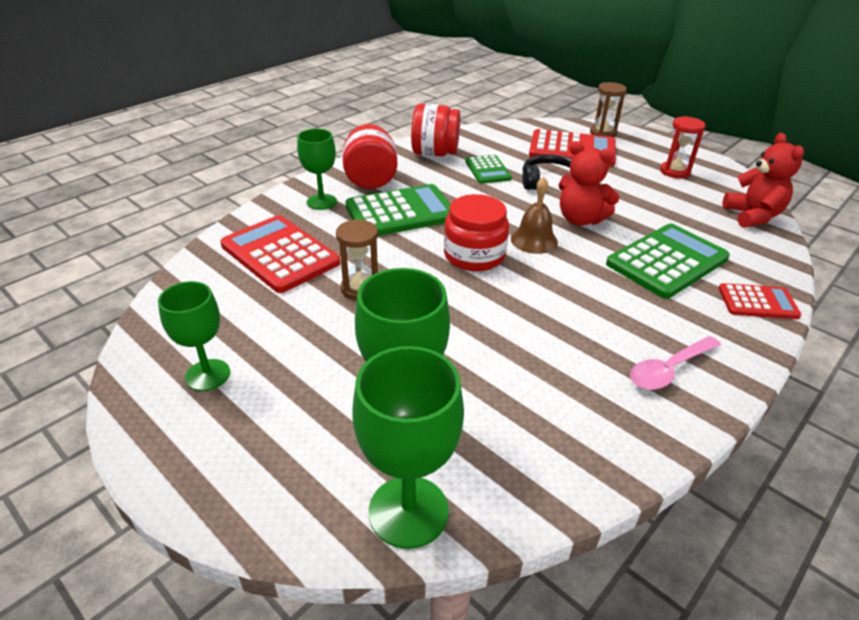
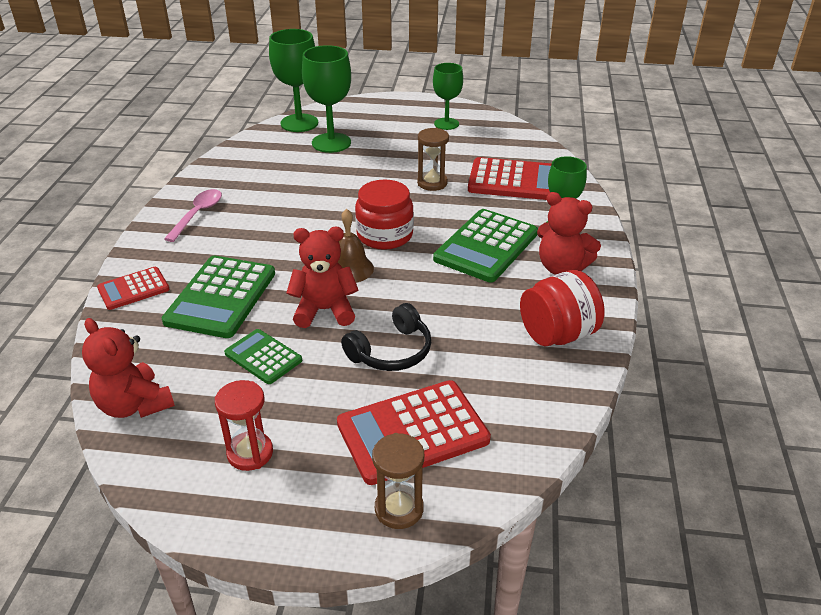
camera: 145 degrees right, 0 degrees up
(370, 179) = (561, 267): red jar -> red teddy bear
(487, 170) = (473, 336): green calculator -> green calculator (263, 357)

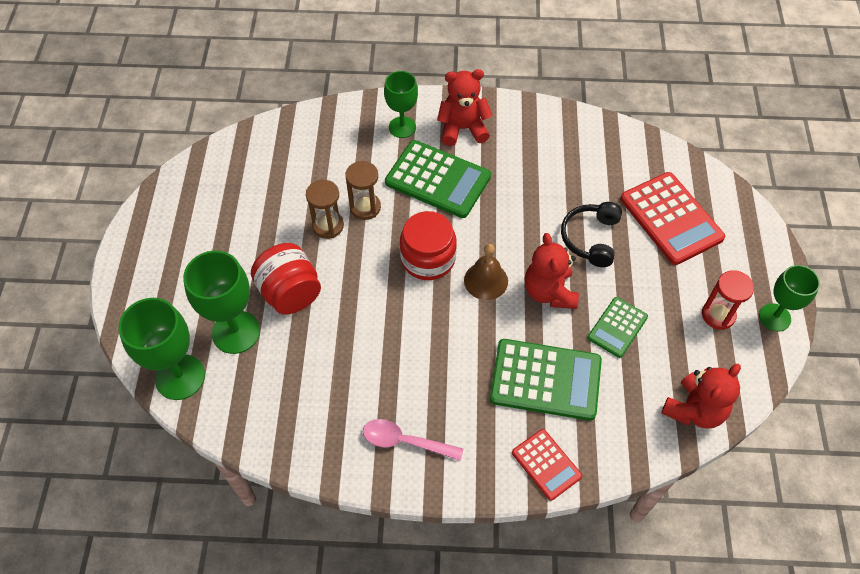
camera: 95 degrees left, 20 degrees up
(391, 351) = (591, 238): black headphones -> black headphones turned 120 degrees counterclockwise
(399, 509) = (737, 221): brown hourglass -> brown hourglass (365, 207)
(446, 124) = (192, 219): green goblet -> green goblet (774, 317)
(515, 181) = (321, 158): red calculator -> none
(557, 334) = (549, 135): red jar -> red jar (290, 293)
(561, 267) = (463, 129): red teddy bear -> red teddy bear turned 120 degrees counterclockwise

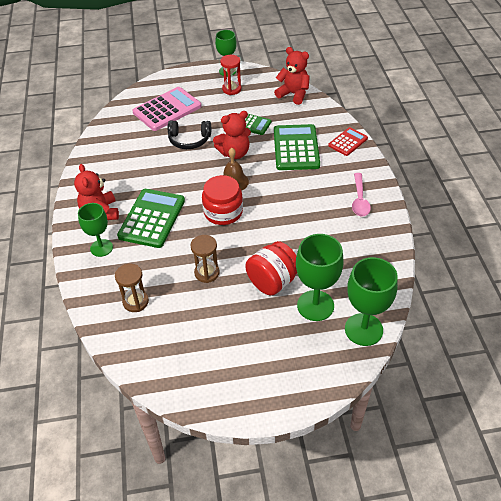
camera: 100 degrees left, 10 degrees down
(365, 207) = (185, 254): brown hourglass -> brown hourglass (135, 302)
(671, 218) = (167, 109): red calculator -> pink calculator

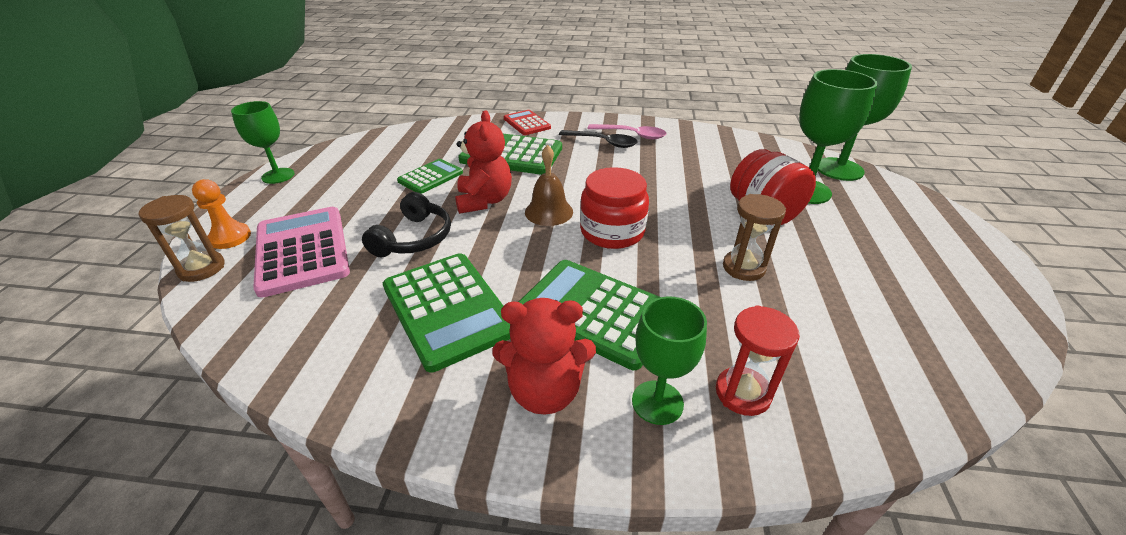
camera: 75 degrees left, 10 degrees down
(135, 302) = (813, 364): brown hourglass -> brown hourglass (201, 268)
(140, 169) = (448, 309): none -> green calculator
(169, 84) = (230, 237): none -> orange pawn
(231, 89) = (329, 179): red hourglass -> red hourglass (742, 393)
(293, 94) = (400, 138): red teddy bear -> none
(338, 187) = (603, 142): none -> black spoon

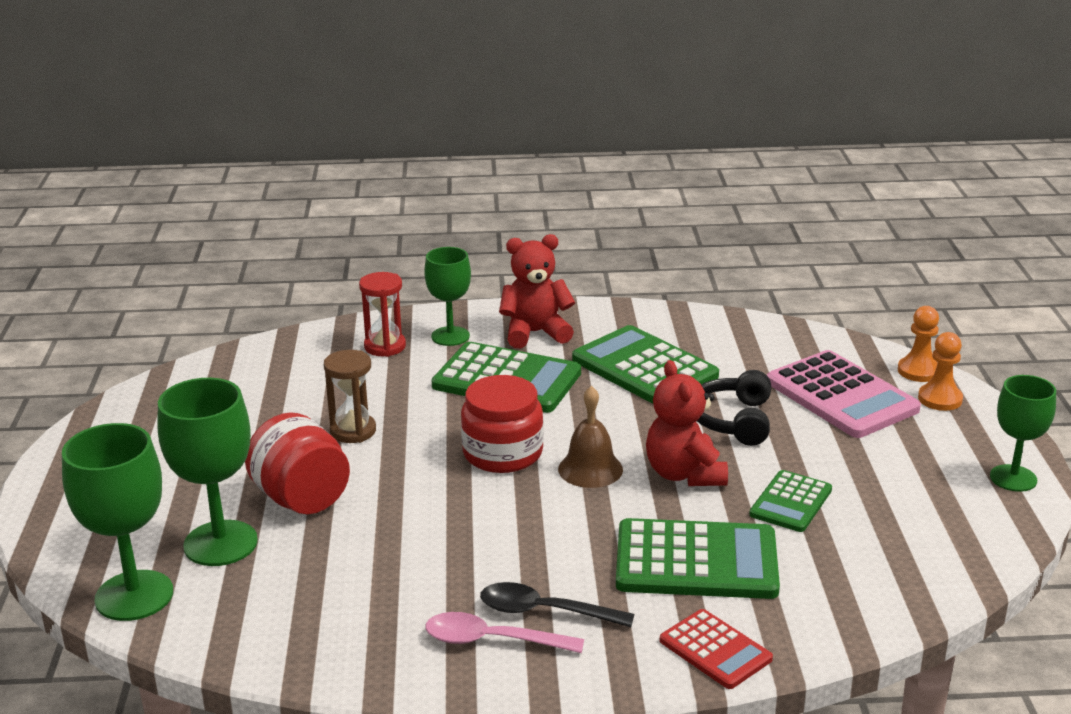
camera: 170 degrees right, 10 degrees down
(201, 268) = (918, 371): brown hourglass -> orange pawn

